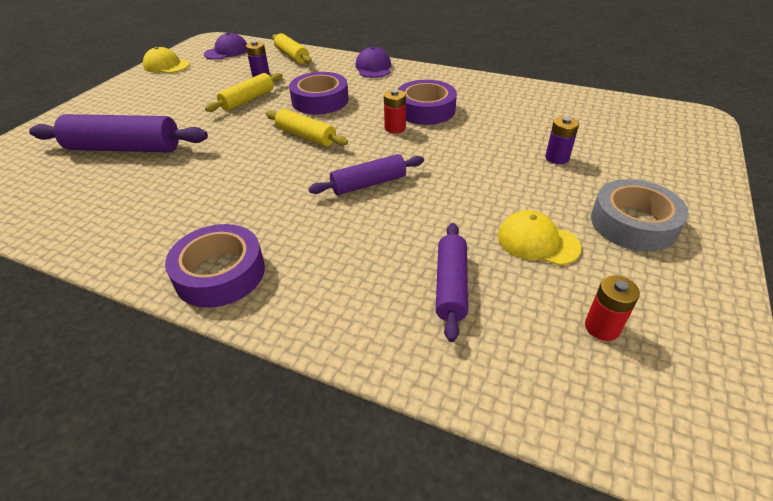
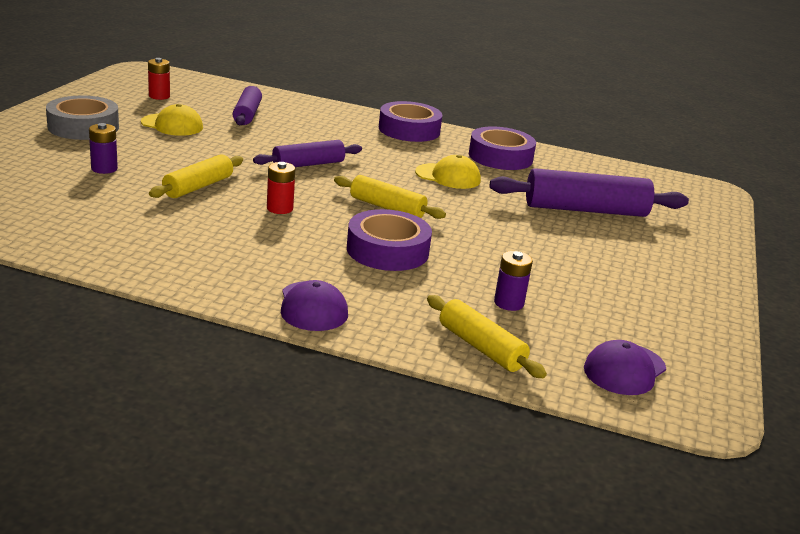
camera: 170 degrees right, 15 degrees down
(166, 65) = (699, 336): yellow cap -> yellow cap (448, 176)
(248, 100) = (494, 258): yellow rolling pin -> yellow rolling pin (198, 187)
(425, 110) = (235, 227): purple tape -> purple tape (500, 157)

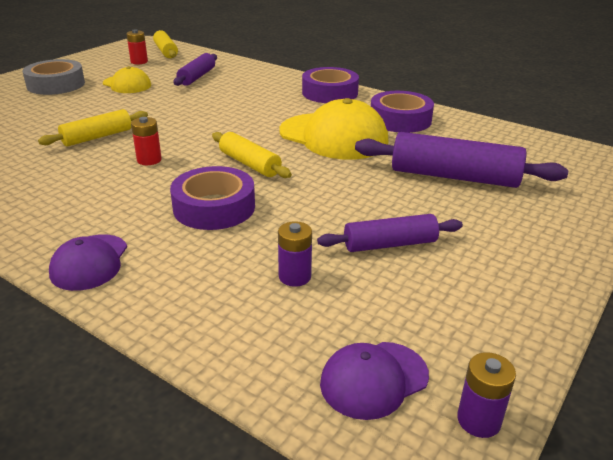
camera: 20 degrees right, 5 degrees up
(104, 169) = (37, 119): purple battery -> purple battery (478, 420)
(308, 164) = (211, 121): purple rolling pin -> purple rolling pin (390, 244)
(448, 176) = (333, 136): yellow cap -> yellow cap, size x1.81
(481, 347) = (223, 329): yellow rolling pin -> yellow rolling pin (166, 51)

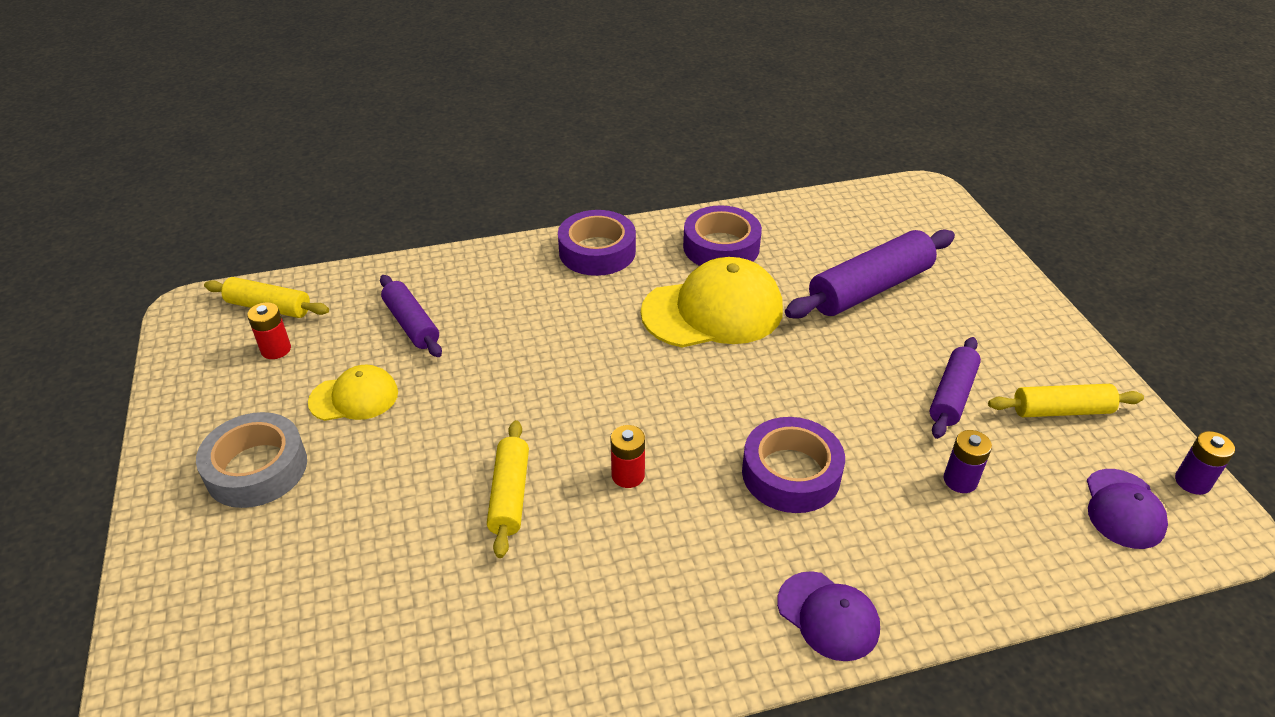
camera: 50 degrees left, 10 degrees up
(250, 164) = (717, 401): yellow rolling pin -> yellow rolling pin (1061, 410)

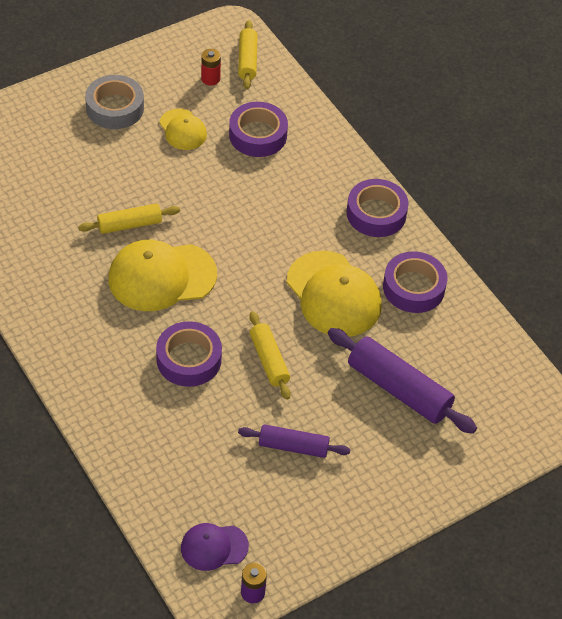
camera: 70 degrees right, 10 degrees up
(412, 324) = (258, 135): purple rolling pin -> purple tape
(628, 475) = (161, 277): red battery -> yellow cap
(828, 616) = (85, 389): purple cap -> none
(960, 480) = (211, 452): purple battery -> none
(1061, 410) = (300, 515): yellow rolling pin -> yellow rolling pin (269, 360)

